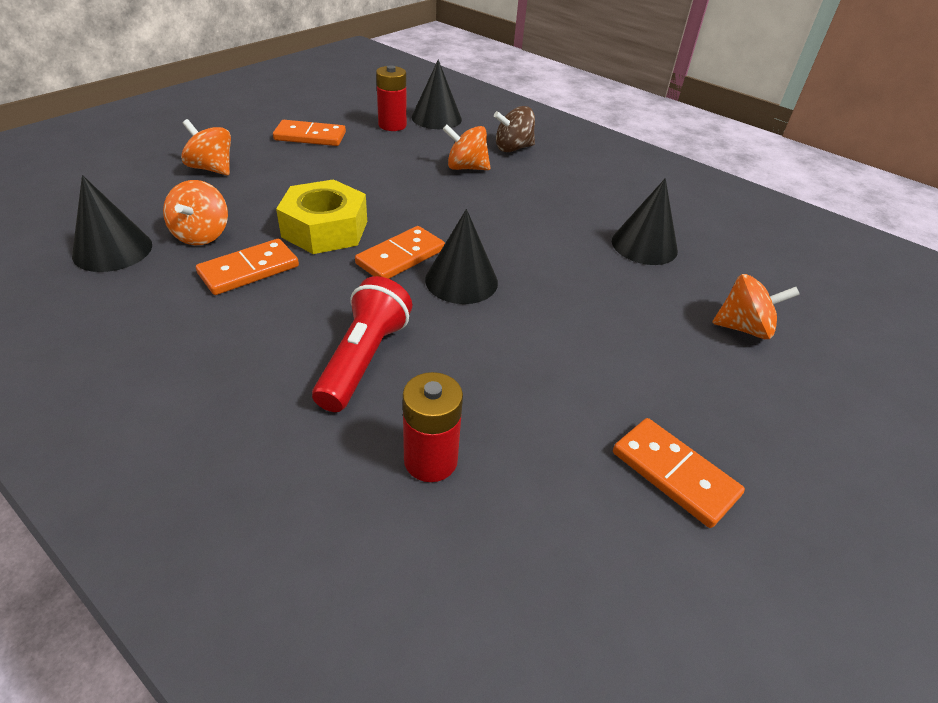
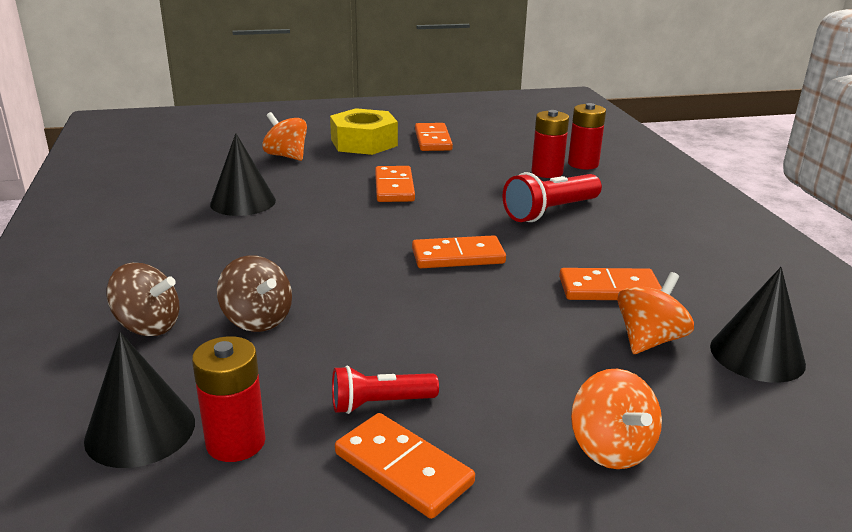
camera: 140 degrees left, 15 degrees down
(325, 229) = (507, 302): yellow nut -> yellow nut (364, 142)
(347, 153) = (380, 404): none -> red flashlight
(394, 526) = (583, 164): none -> red battery
(461, 280) = (428, 227): black cone -> none
(466, 168) = (257, 320): orange spinning top -> brown spinning top
(564, 325) = (394, 187): none -> orange domino

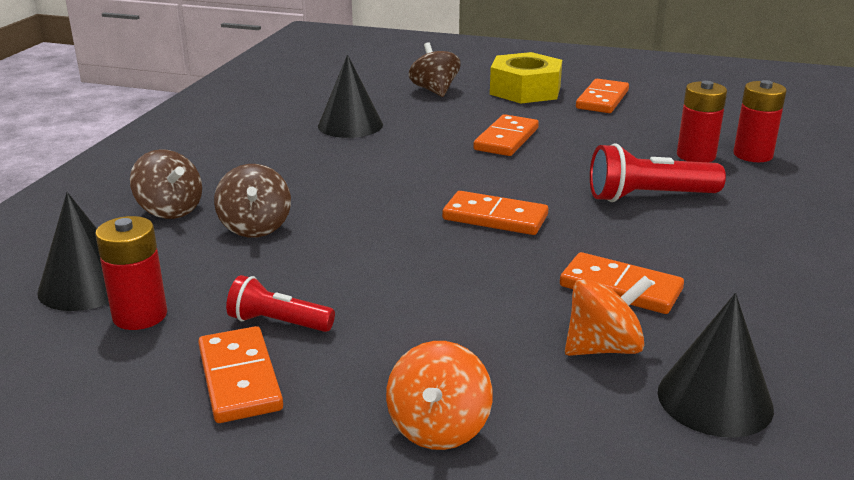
camera: 30 degrees right, 0 degrees up
(286, 156) = (434, 90): orange spinning top -> brown spinning top

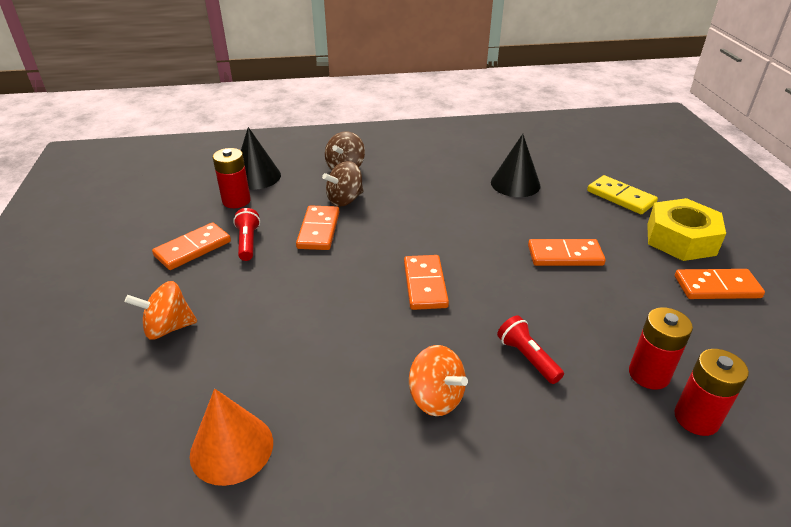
camera: 65 degrees right, 10 degrees up
(434, 90) = (620, 197): brown spinning top -> yellow domino
(603, 348) = (275, 378): orange spinning top -> orange spinning top (436, 398)
(620, 288) = (359, 370): orange domino -> orange domino (318, 230)
(648, 197) = (527, 357): red flashlight -> red flashlight, size x0.63
(714, 399) = (231, 448): black cone -> orange cone

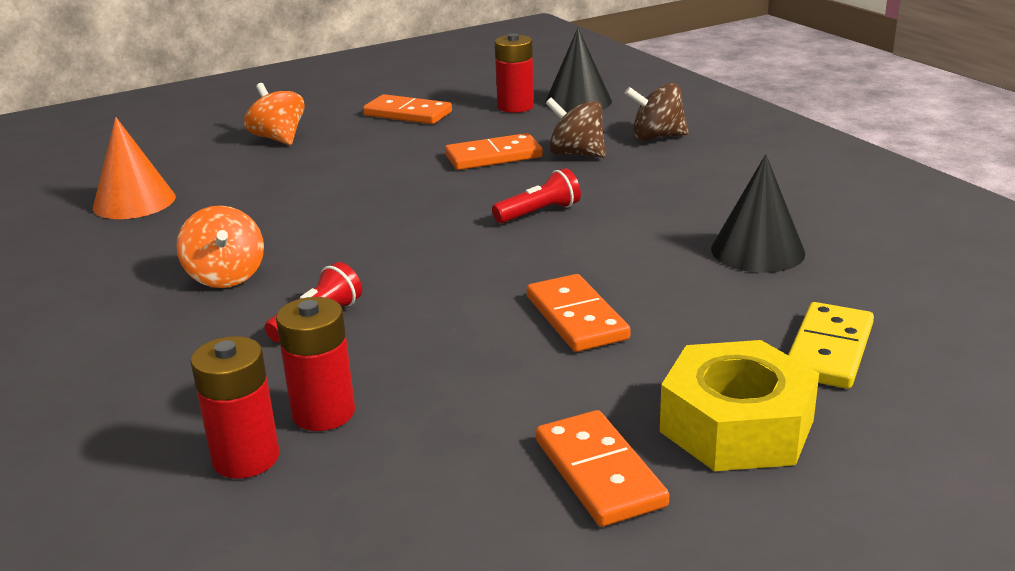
camera: 70 degrees right, 10 degrees down
(248, 242) = (439, 132): red flashlight -> red flashlight (539, 213)
(425, 284) = (427, 234): orange domino -> none
(436, 398) = (226, 276): orange spinning top -> orange spinning top turned 45 degrees counterclockwise

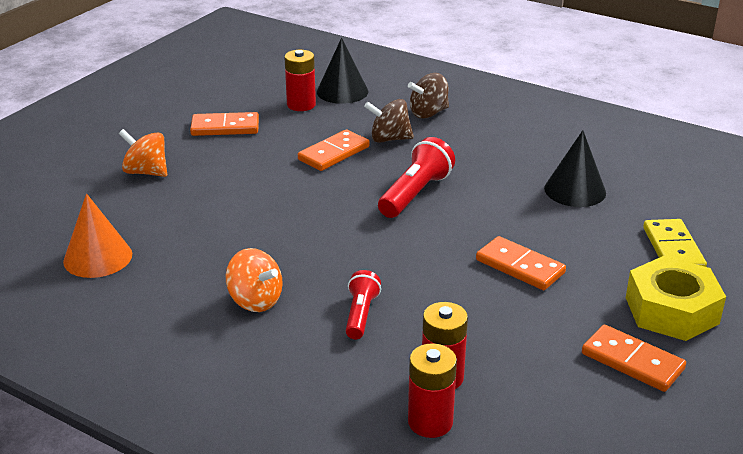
camera: 30 degrees left, 5 degrees up
(539, 213) = (415, 194): red flashlight -> red flashlight, size x1.59

